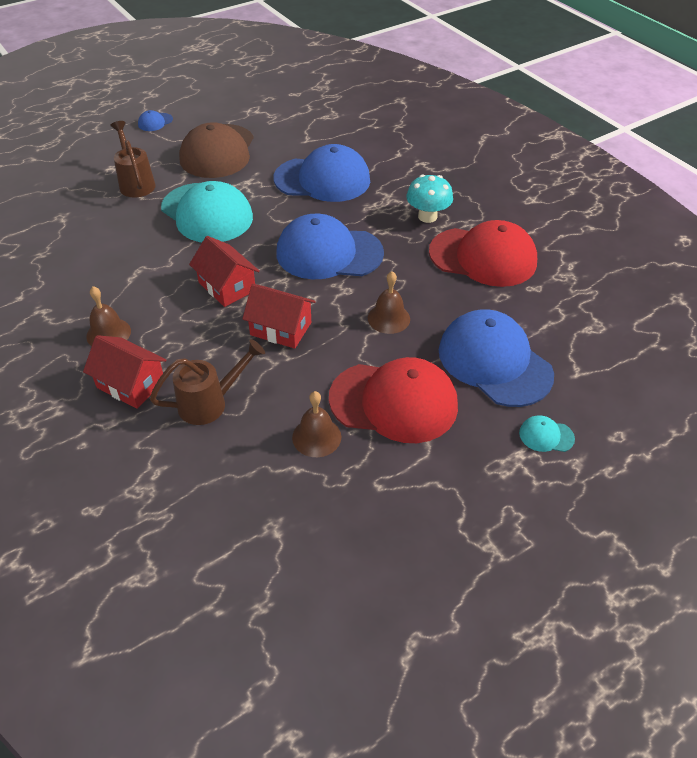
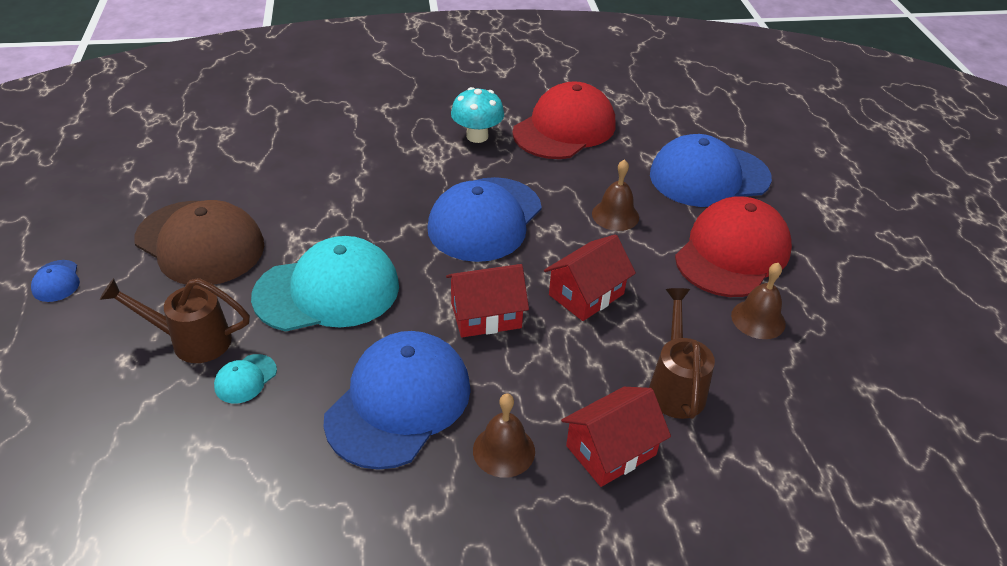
camera: 65 degrees left, 5 degrees down
(322, 179) = (348, 180): blue cap -> blue cap (399, 402)
(546, 436) = (807, 184): turquoise cap -> turquoise cap (245, 379)

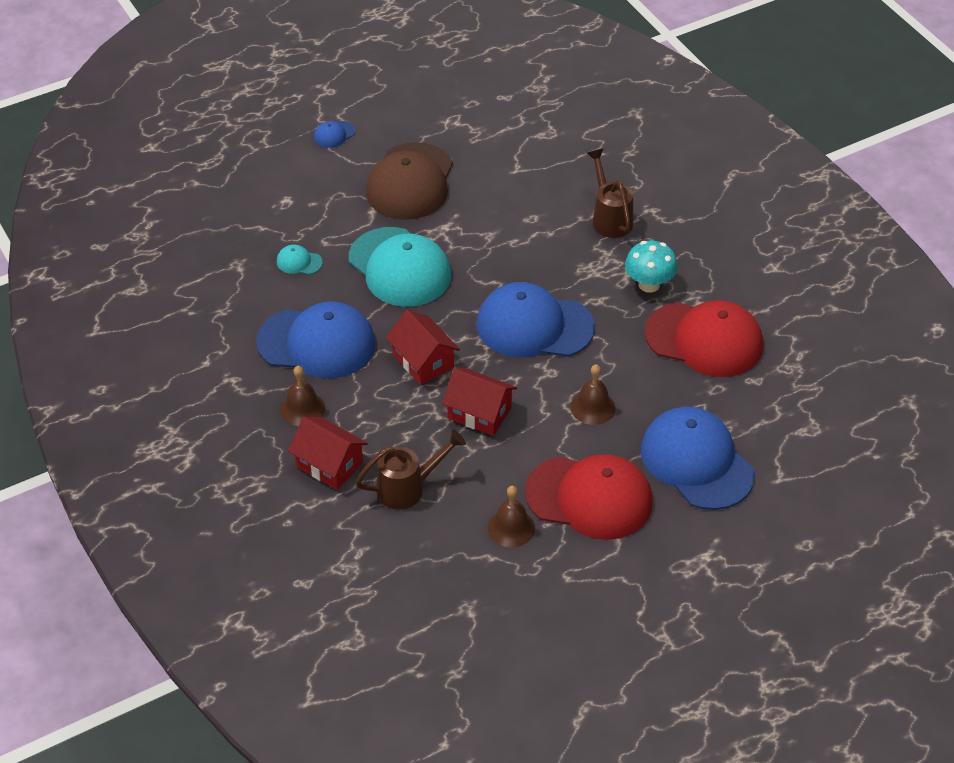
camera: 70 degrees right, 5 degrees up
(191, 341) = (317, 222): brown watering can -> brown watering can (609, 218)

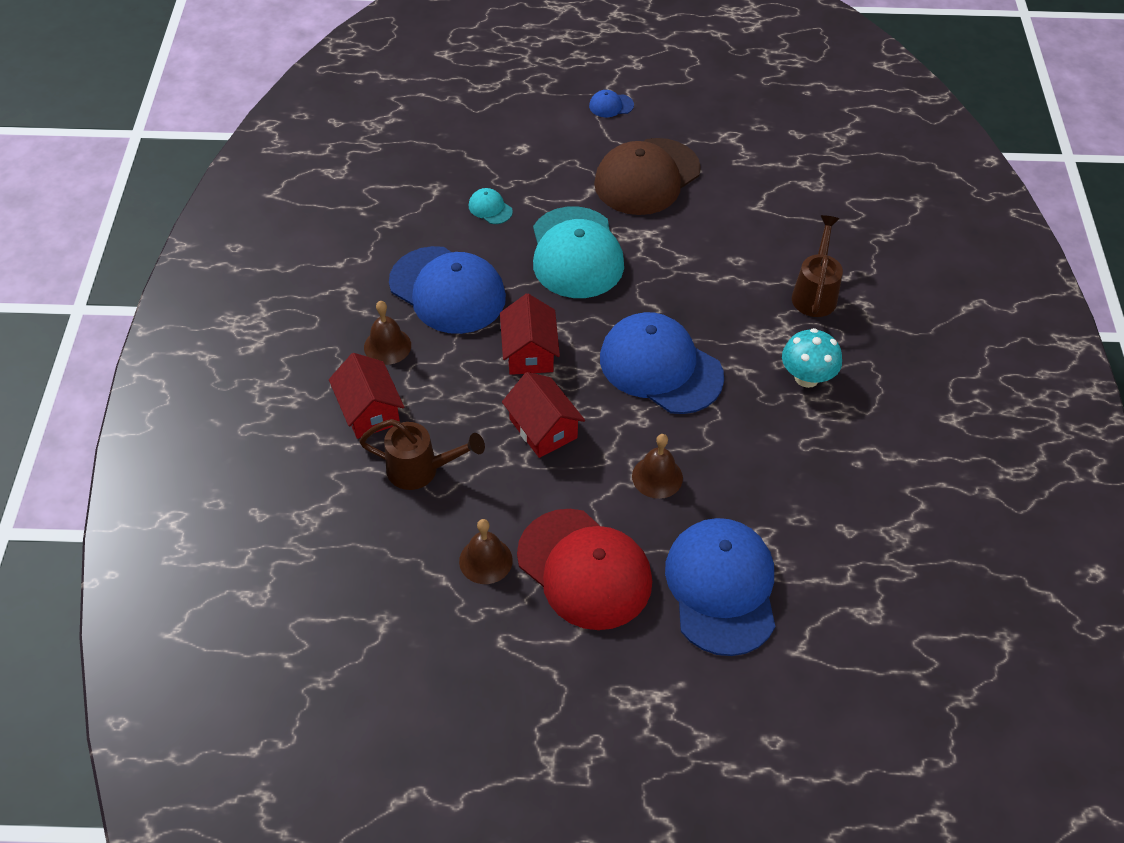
camera: 30 degrees right, 5 degrees up
(704, 340) = (823, 461): red cap -> none

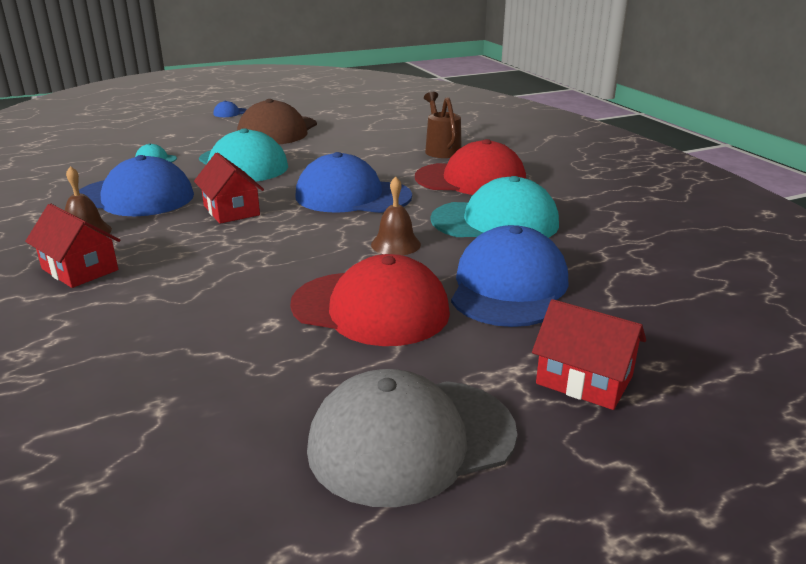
camera: 25 degrees left, 25 degrees down
(421, 470) = (156, 290): brown watering can -> none
(485, 560) = (261, 329): brown bell -> none
(538, 734) = (411, 440): none -> grey cap
(543, 428) = (270, 243): red house -> red house (584, 380)
(721, 587) = (508, 287): blue cap -> blue cap turned 45 degrees clockwise
(779, 474) = (495, 222): none -> turquoise cap
(806, 377) = (470, 180): turquoise mushroom -> red cap

